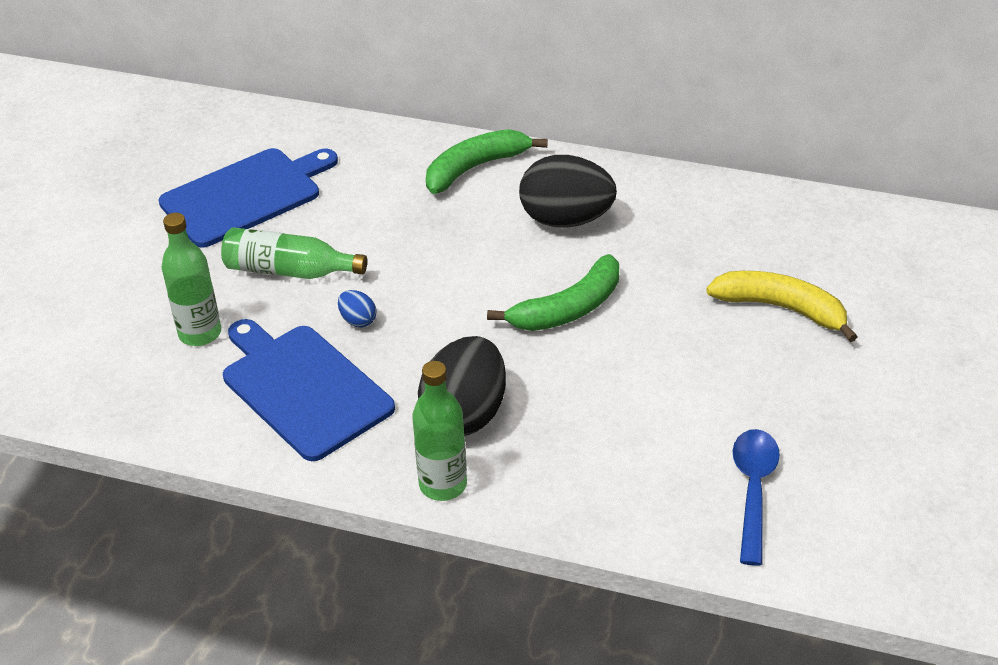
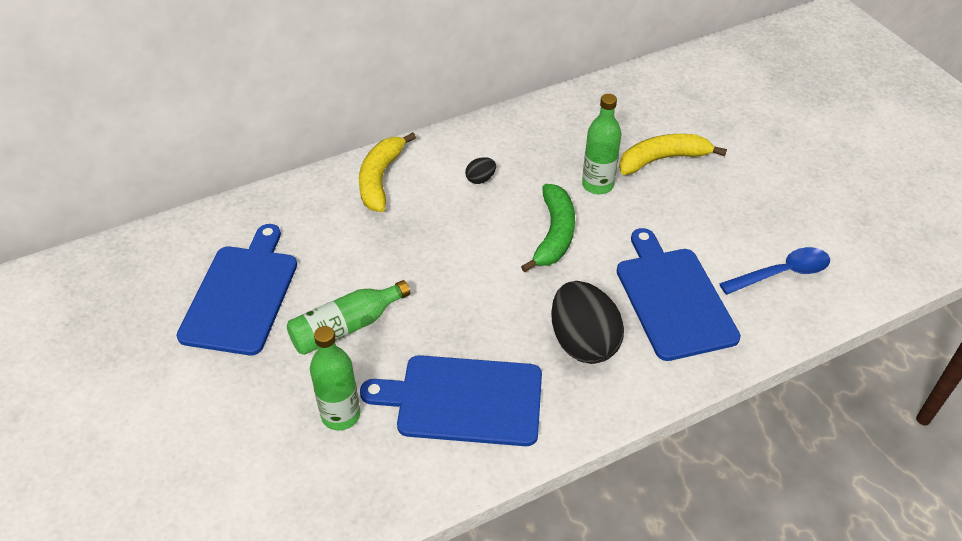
camera: 45 degrees left, 5 degrees up
(358, 320) = (438, 329): blue egg -> none
(443, 484) = (629, 396): green bottle -> green bottle (597, 185)
(475, 168) = (380, 179): green banana -> yellow banana
(566, 220) = (480, 179): black egg -> black egg, size x0.43
(603, 437) = (673, 298): none -> blue cutting board
(753, 491) = (781, 273): blue spoon -> blue spoon turned 105 degrees clockwise

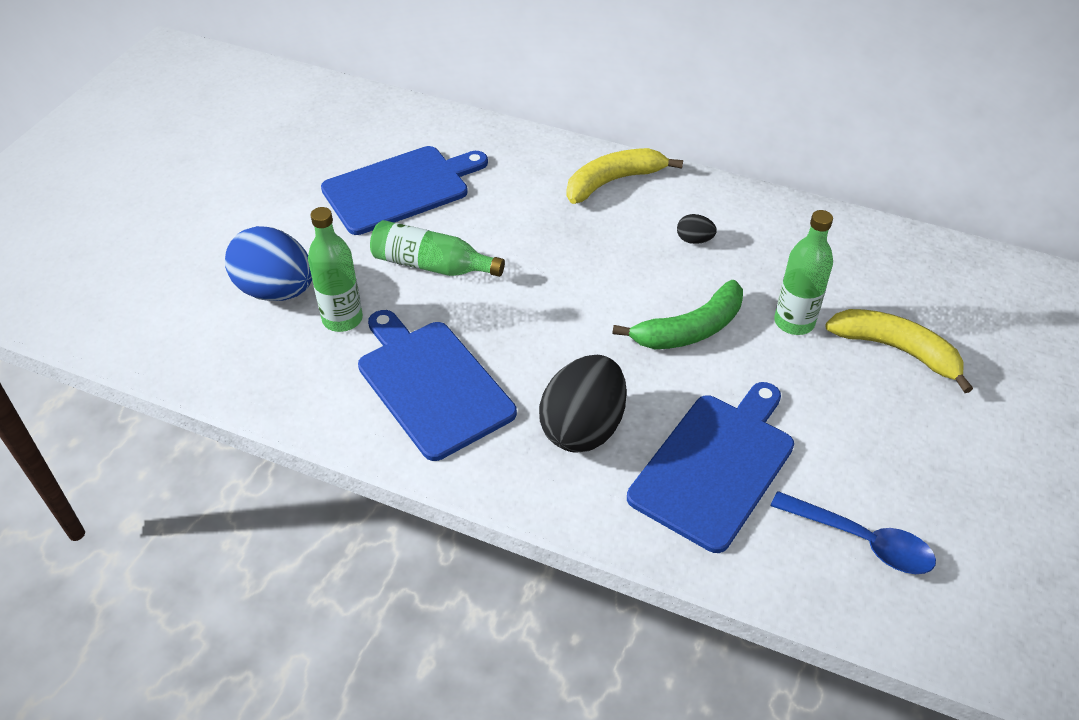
camera: 50 degrees right, 0 degrees up
(261, 440) = (276, 291): none -> blue egg

